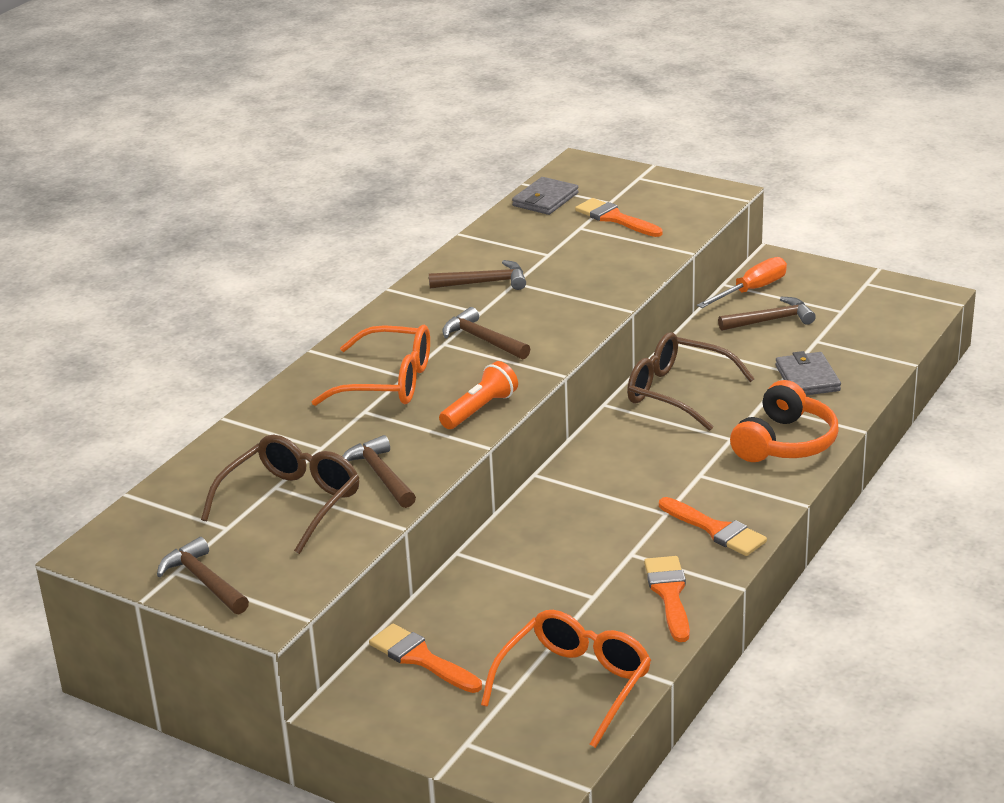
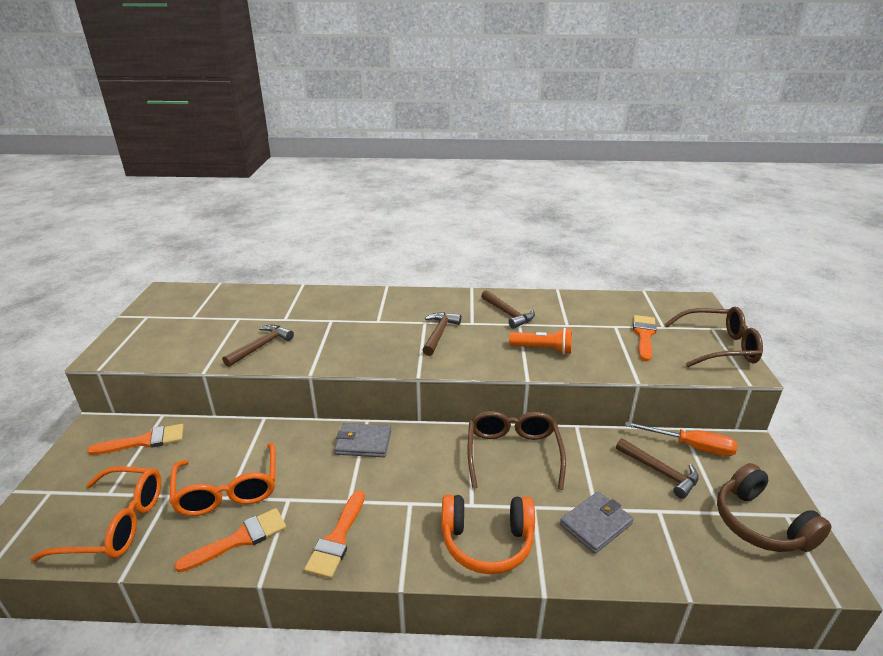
camera: 60 degrees right, 0 degrees up
(203, 581) = (137, 326): brown hammer -> none
(291, 503) = (222, 328): brown glasses -> brown glasses (718, 347)
(387, 382) = (367, 317): orange glasses -> orange glasses (228, 489)
(421, 658) = (144, 441): orange brush -> orange brush turned 60 degrees clockwise
(480, 409) = (354, 357): orange flashlight -> orange flashlight (543, 349)
(545, 199) = (634, 303): grey wallet -> grey wallet (363, 443)
(866, 299) = (760, 523): none -> brown headphones

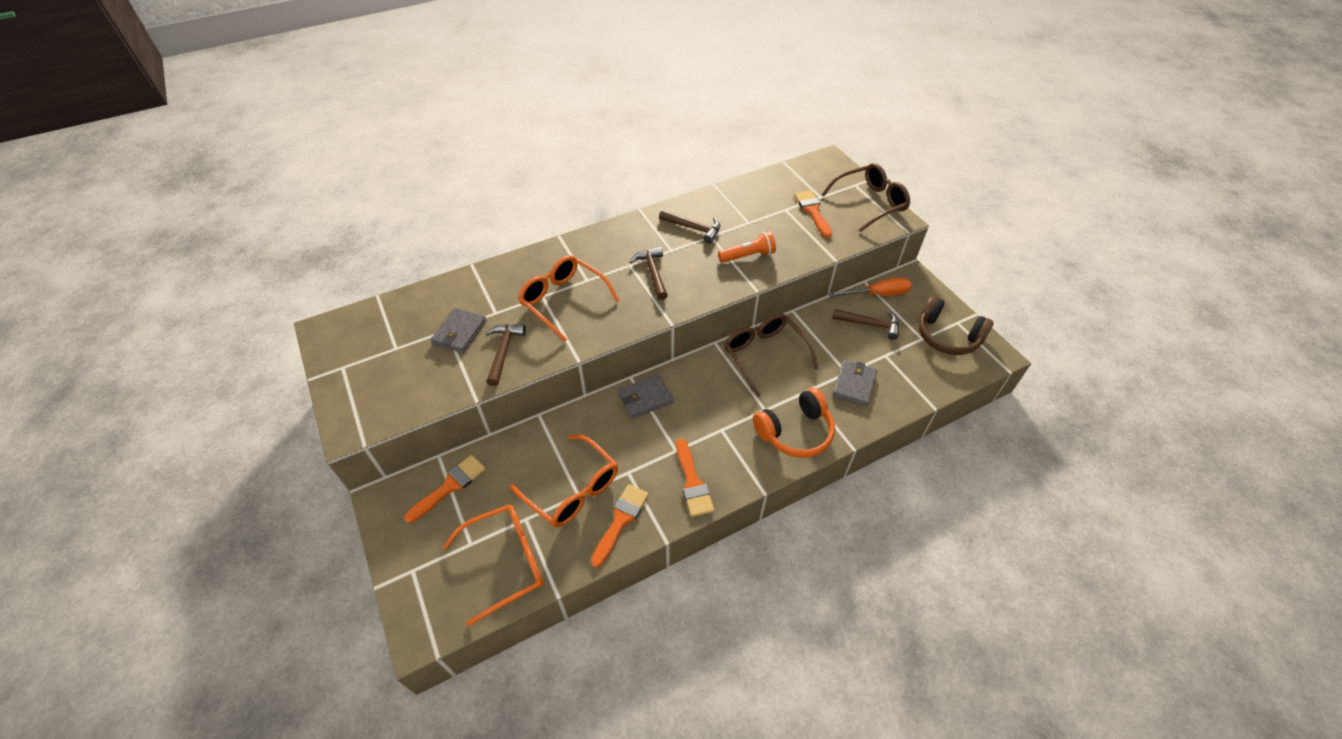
camera: 30 degrees left, 20 degrees up
(245, 323) = (459, 332): none -> grey wallet
(344, 329) = (564, 301): none -> orange glasses

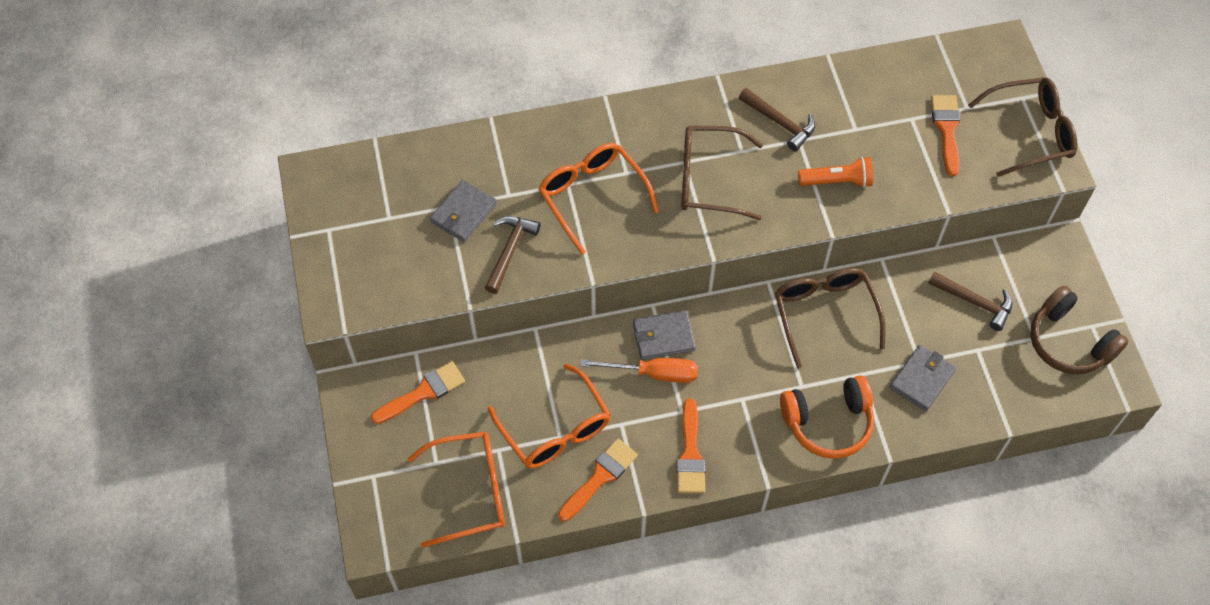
camera: 15 degrees right, 10 degrees up
(652, 272) = (709, 180): brown hammer -> brown glasses
(878, 294) = (1003, 261): orange screwdriver -> orange screwdriver (653, 373)

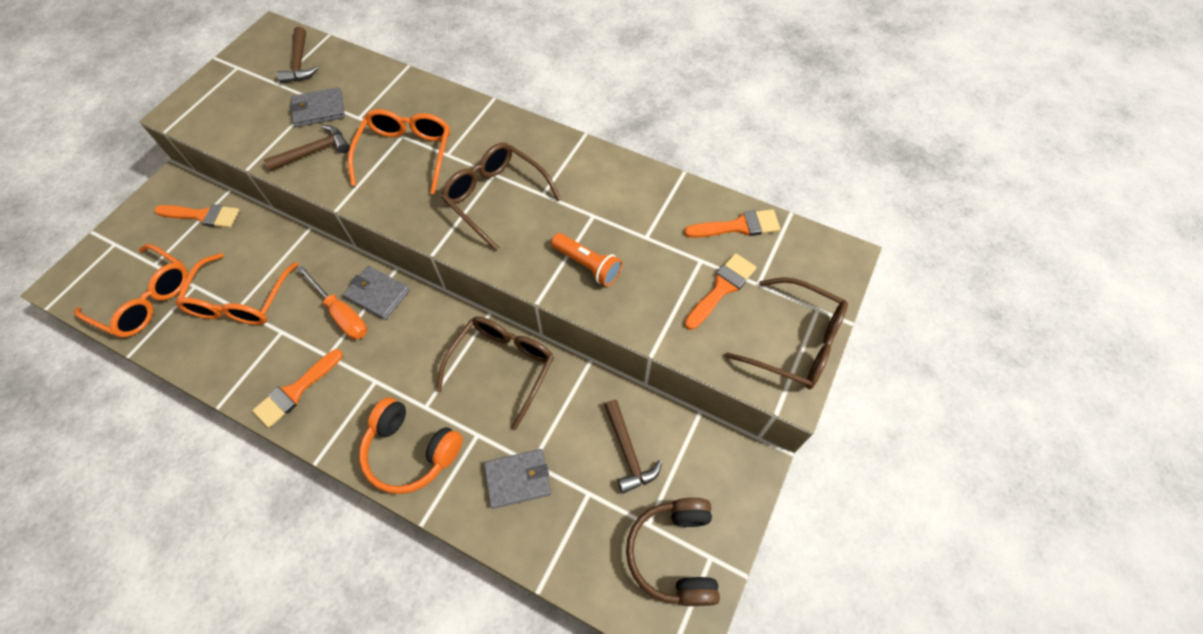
camera: 40 degrees right, 0 degrees up
(600, 477) = (224, 356): orange brush -> orange brush (738, 226)
(780, 123) = (593, 194): brown hammer -> brown hammer (300, 63)

